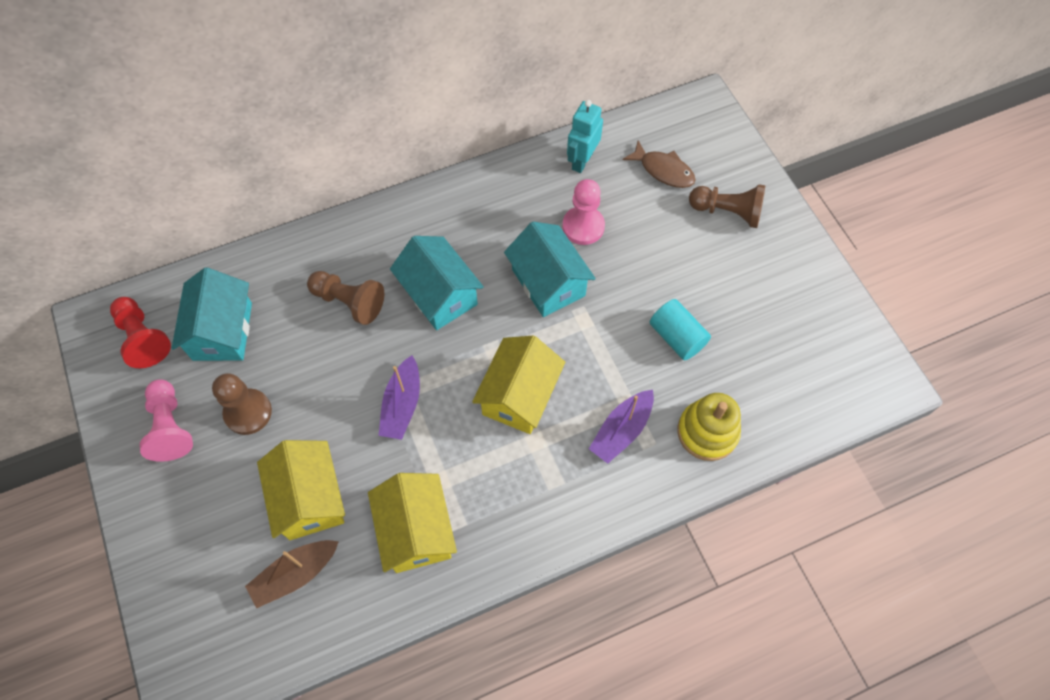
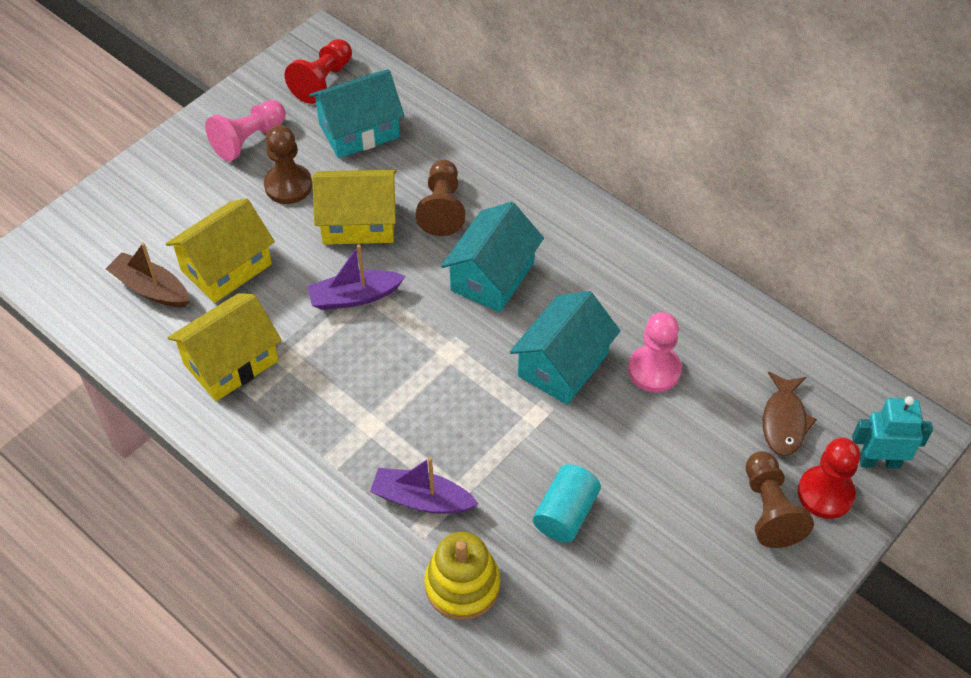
camera: 65 degrees right, 10 degrees down
(519, 396) = (414, 390): yellow house -> yellow house (358, 222)
(582, 161) = (741, 336): turquoise robot -> turquoise robot (879, 461)
(729, 175) = (825, 493): none -> red pawn

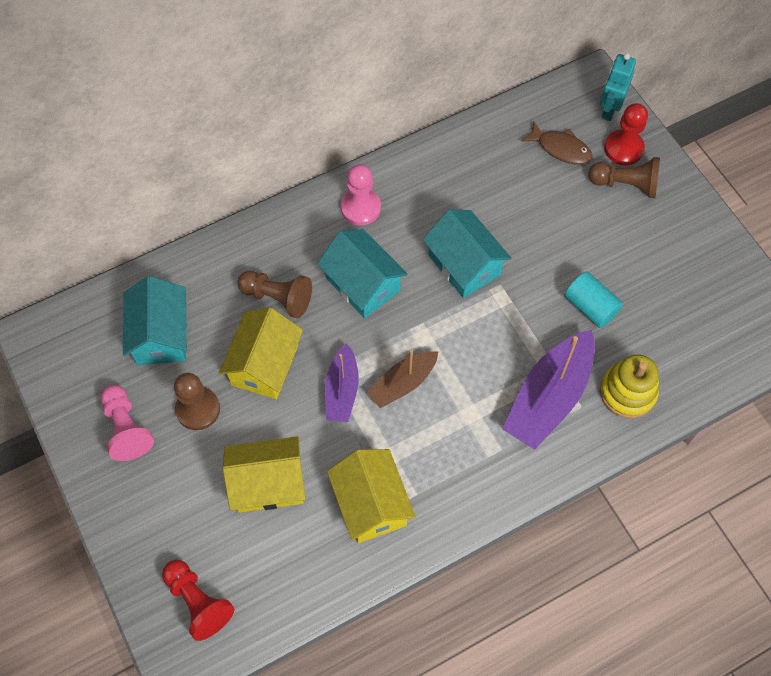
camera: 70 degrees left, 10 degrees up
(151, 288) = (265, 552): brown boat -> brown boat (402, 383)
(226, 267) = (268, 483): yellow house -> yellow house turned 75 degrees counterclockwise
(323, 81) = (86, 348): red pawn -> red pawn (198, 602)
(422, 499) = (548, 397): purple boat -> purple boat, size x1.68
(654, 370) = (491, 209): pink pawn -> pink pawn (360, 208)

